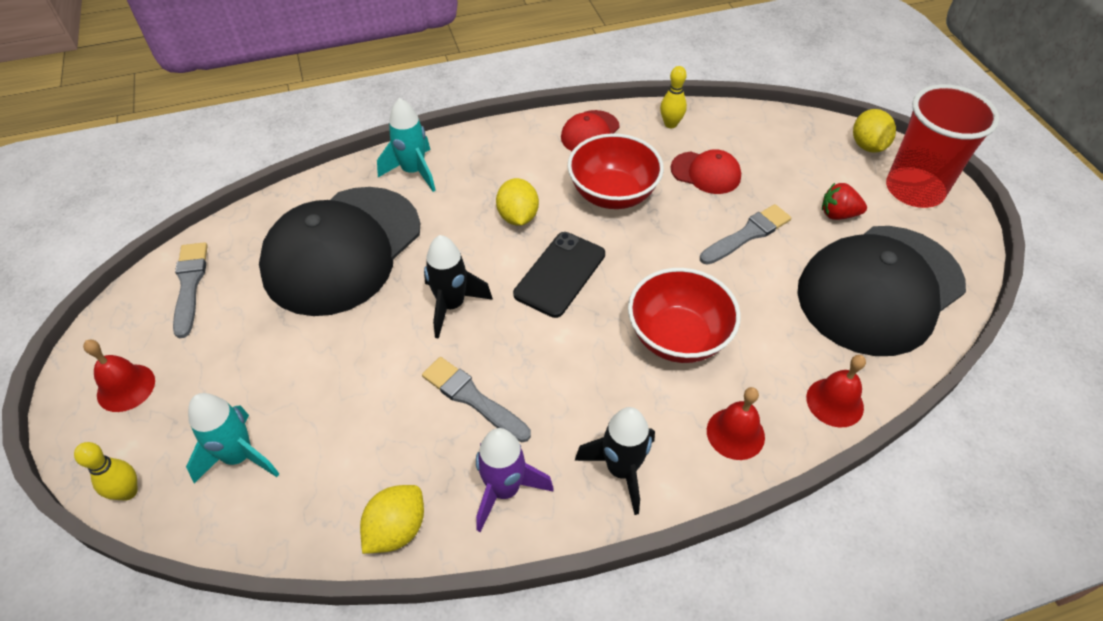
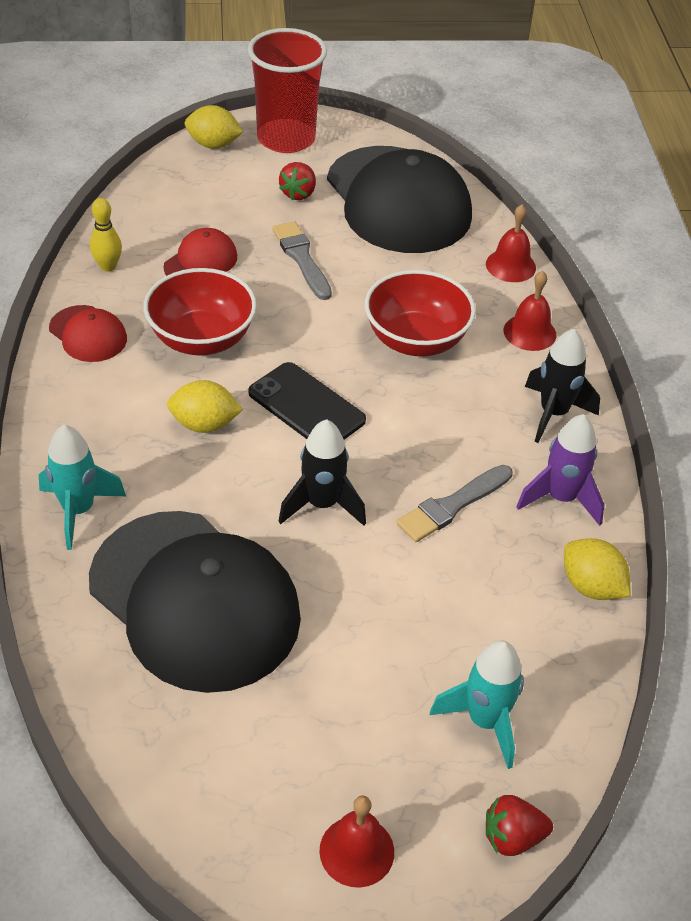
camera: 80 degrees left, 5 degrees down
(128, 492) = (512, 837): yellow bowling pin -> red strawberry
(190, 285) = (196, 779): grey brush -> none

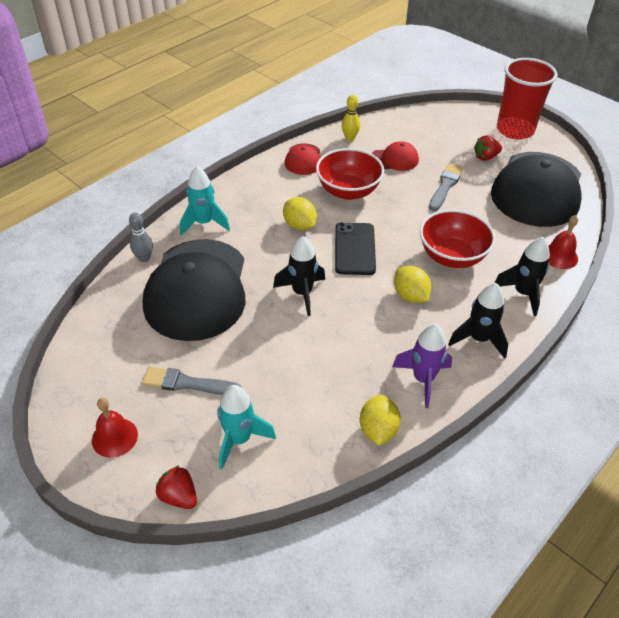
camera: 50 degrees right, 0 degrees up
(65, 617) = (144, 258): none -> grey bowling pin
(213, 144) = (472, 114): yellow lemon -> yellow lemon (410, 296)
(452, 505) = (361, 339): grey brush -> grey brush (187, 383)
(529, 332) = (523, 293): red bell -> black rocket

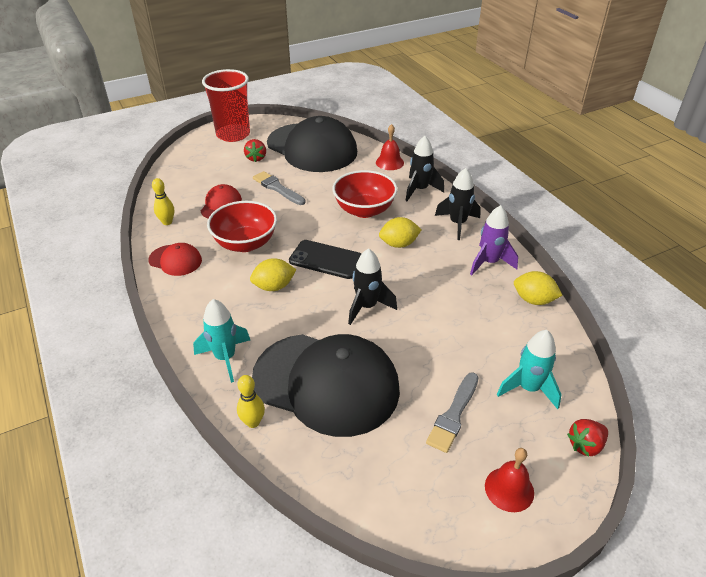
camera: 70 degrees left, 5 degrees down
(144, 258) = (253, 422): grey bowling pin -> yellow bowling pin

